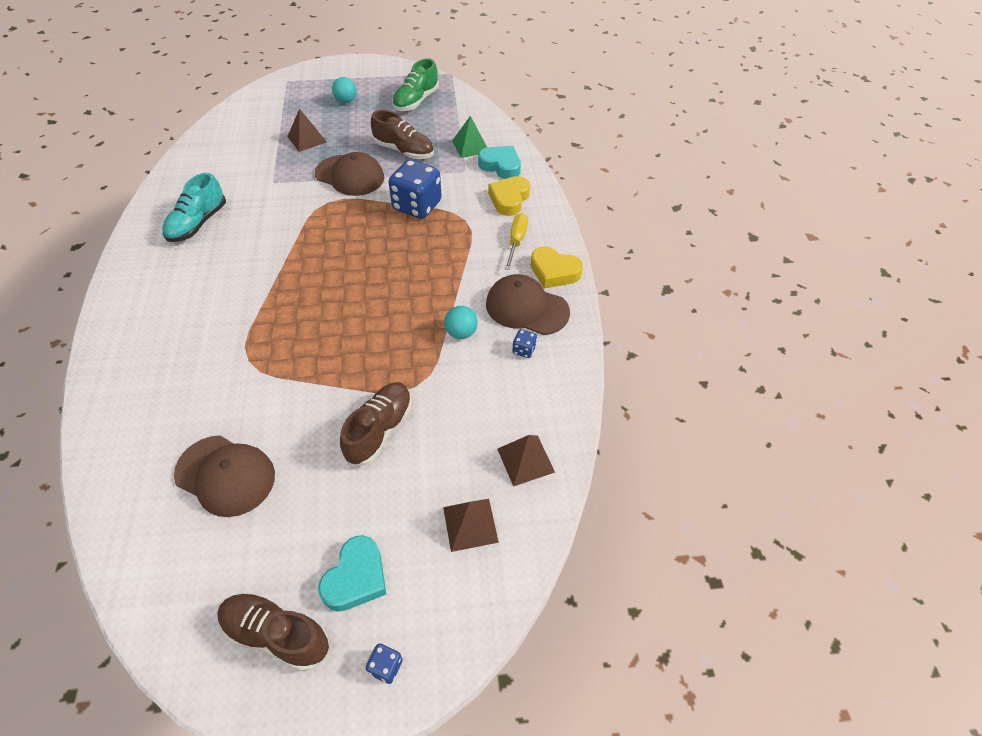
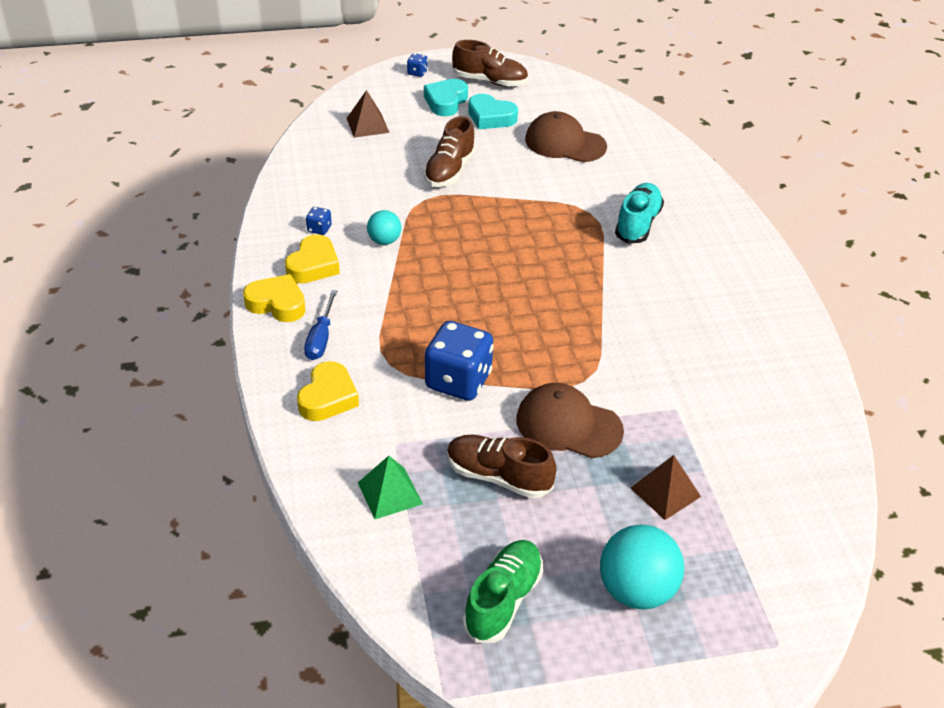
camera: 175 degrees right, 10 degrees down
(198, 223) = (736, 343): turquoise shoe -> turquoise shoe (638, 224)
(346, 101) = (636, 591): turquoise ball -> turquoise ball, size x1.78
(501, 166) = (339, 455): turquoise heart -> turquoise heart (490, 117)
(516, 241) = (321, 338): yellow screwdriver -> blue screwdriver
(525, 460) = (323, 157): brown pyramid -> none
(526, 308) = (313, 265): brown cap -> yellow heart

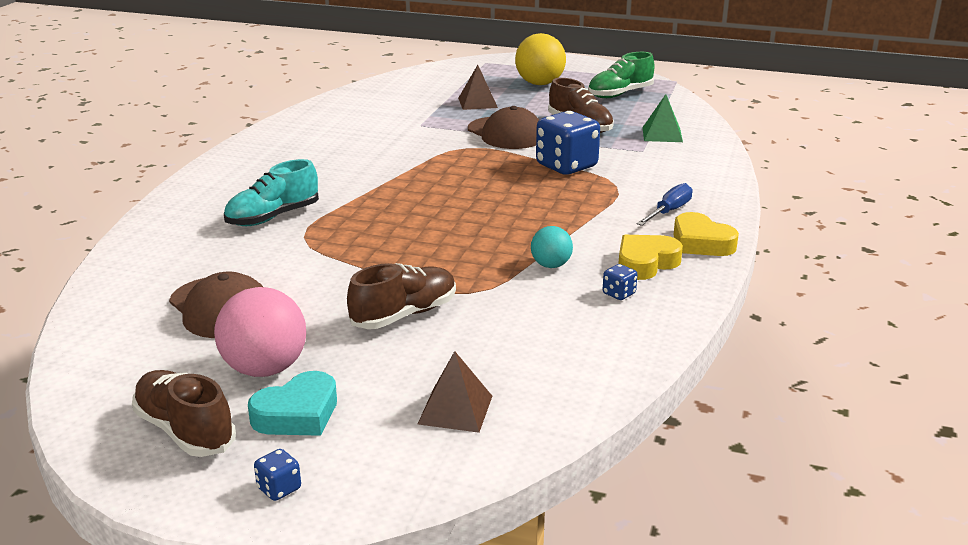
camera: 150 degrees left, 15 degrees down
(328, 397) = (682, 179): yellow heart -> none
(490, 117) = (265, 369): turquoise heart -> pink ball
(636, 591) = (539, 84): turquoise ball -> yellow ball

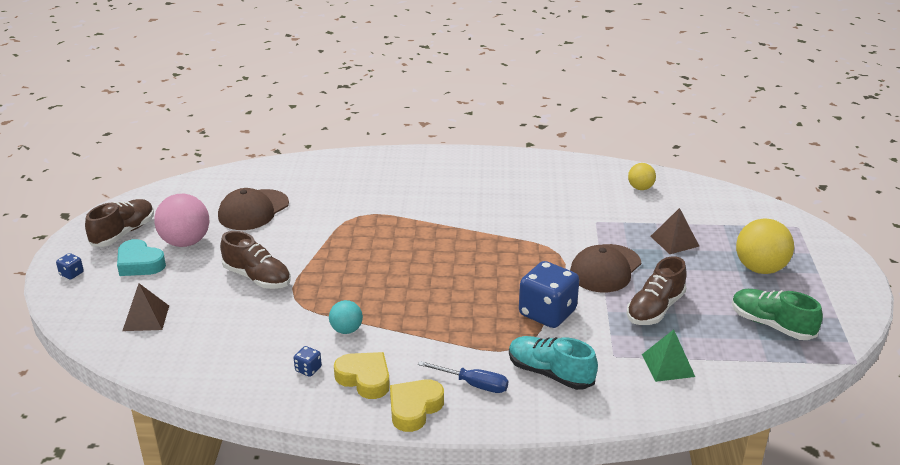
camera: 75 degrees right, 5 degrees up
(273, 217) = (384, 197): turquoise shoe -> turquoise shoe (550, 373)
(374, 100) = (640, 188): none -> yellow ball

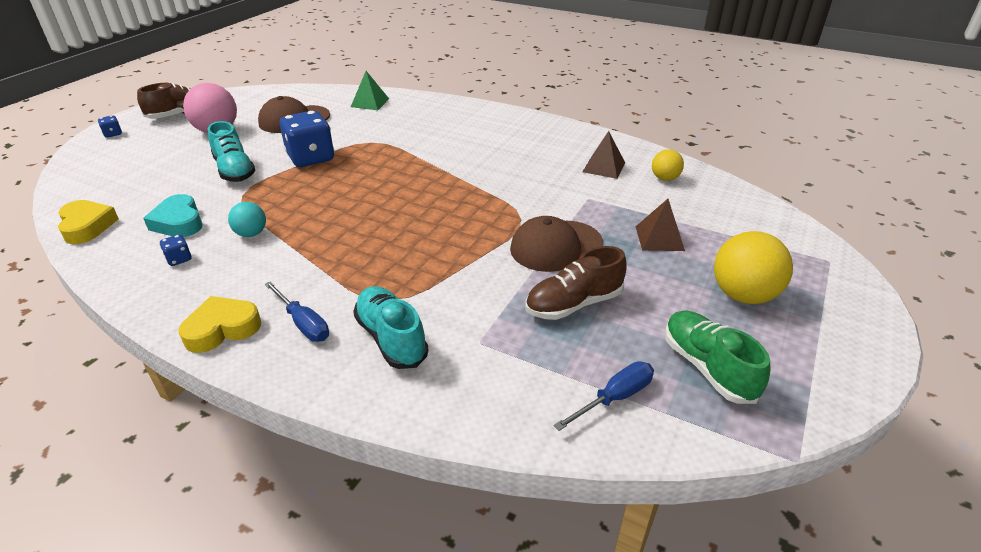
camera: 25 degrees right, 5 degrees up
(139, 263) = (166, 138): turquoise heart -> turquoise heart (179, 222)
(146, 318) = (117, 179): brown pyramid -> brown pyramid (604, 167)
(257, 278) = (234, 170): brown shoe -> turquoise shoe
(365, 379) = (214, 284): yellow heart -> yellow heart (87, 226)
(547, 313) = (451, 273): blue dice -> blue dice (311, 158)
(668, 365) = (532, 374): green pyramid -> green pyramid (370, 102)
(730, 362) = (614, 398): none -> blue screwdriver

